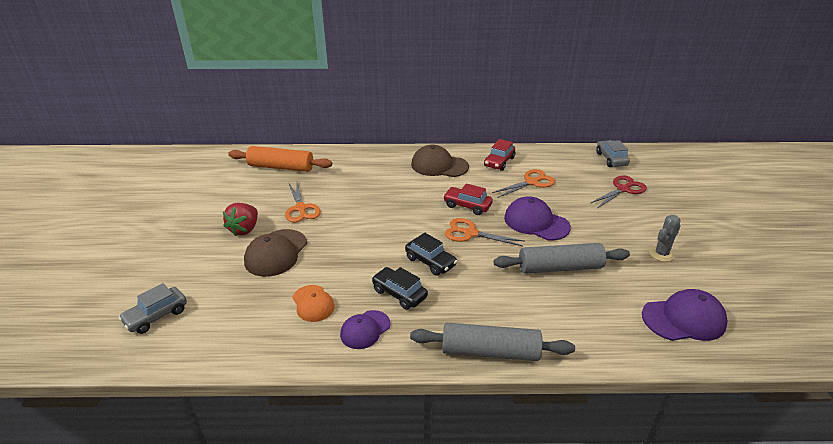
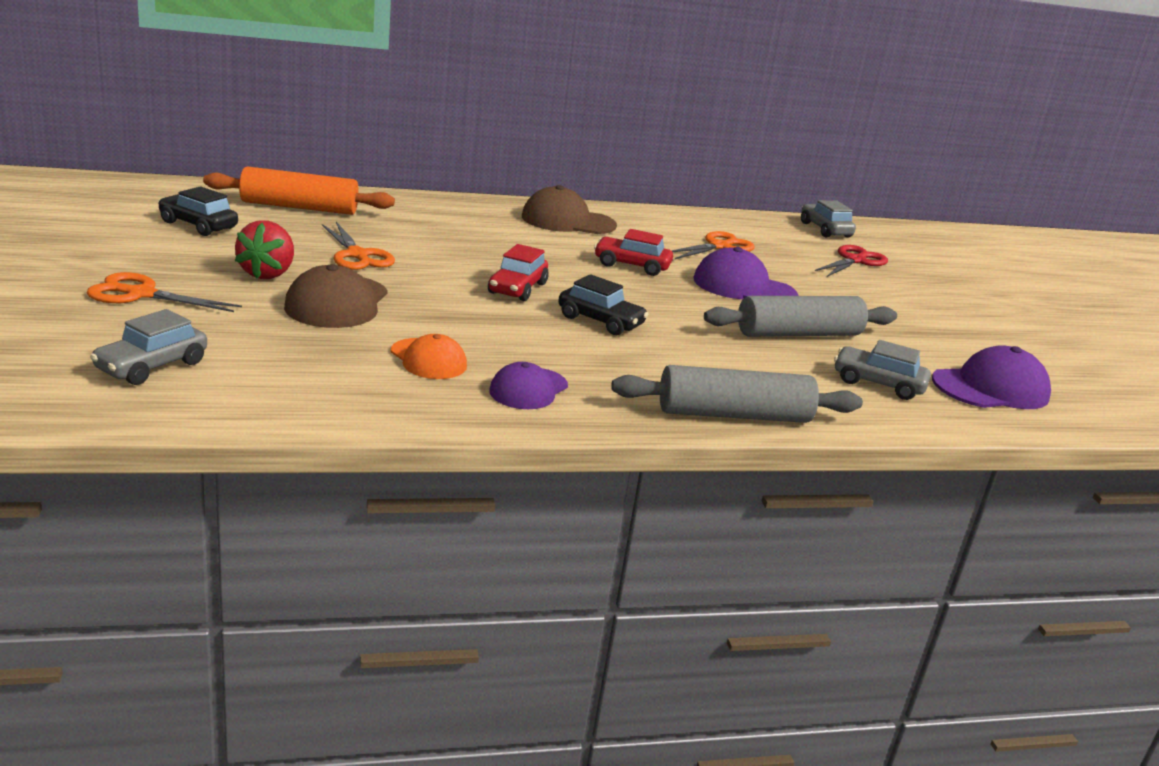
camera: 15 degrees left, 10 degrees down
(399, 293) = (566, 353): black car -> black car (198, 225)
(470, 233) = (649, 294): orange scissors -> orange scissors (141, 294)
(499, 162) = (660, 223): red car -> red car (517, 288)
(601, 317) = (878, 384): none -> grey car
(661, 254) = (934, 325): grey cactus -> none

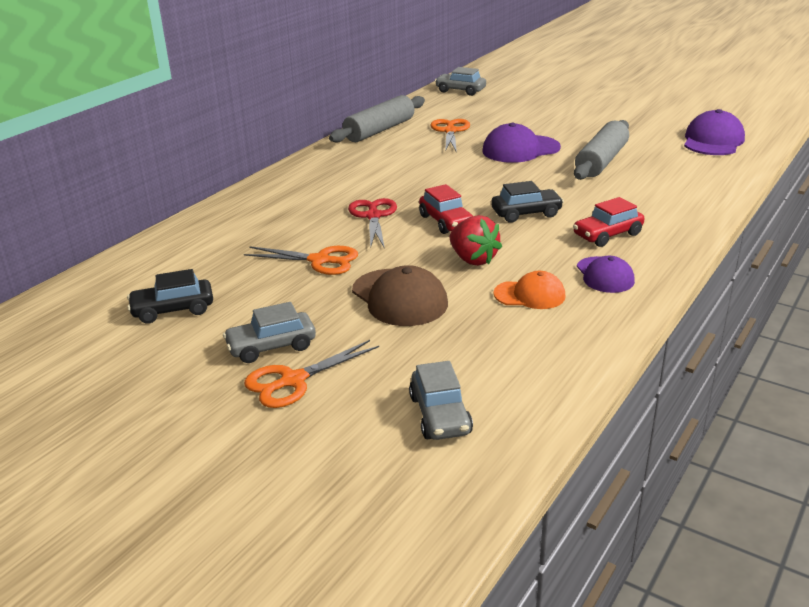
camera: 40 degrees left, 5 degrees up
(267, 274) = (314, 310): red strawberry -> red strawberry (473, 259)
(299, 207) = (192, 253): orange rolling pin -> none
(568, 221) = (349, 161): brown cap -> none
(631, 265) = (450, 170): red car -> red car (607, 235)
(733, 415) = (690, 223): grey rolling pin -> grey rolling pin (379, 130)
(855, 261) = (515, 102): red scissors -> red scissors (373, 216)
(878, 384) = (684, 167): grey car -> grey car (271, 346)

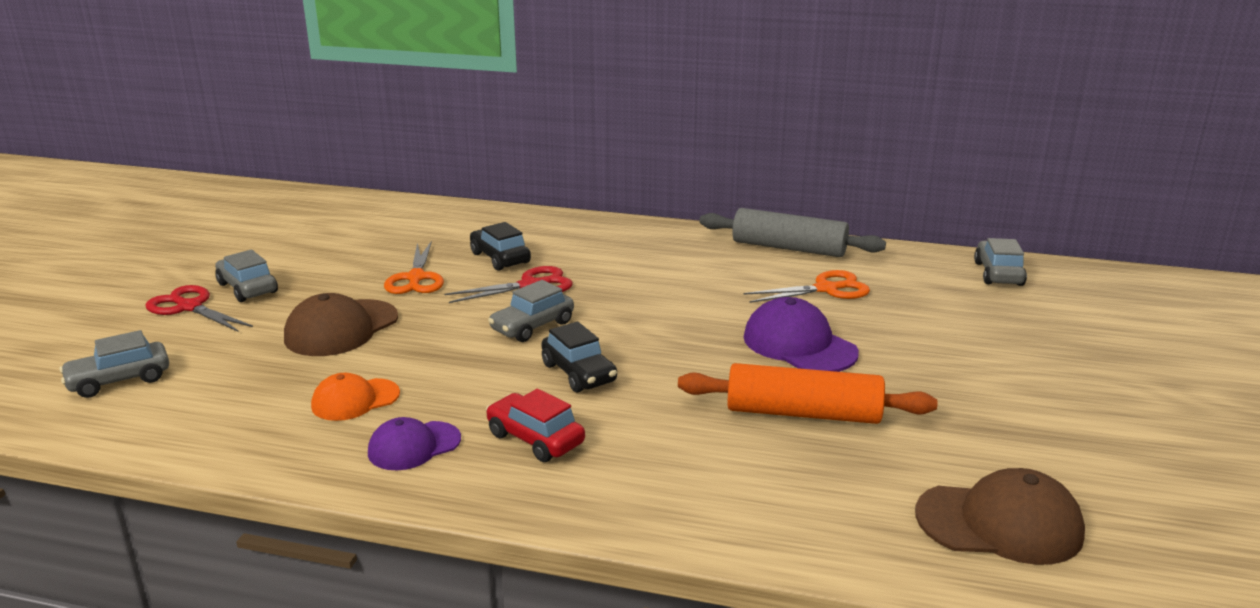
camera: 70 degrees right, 5 degrees down
(173, 310) = (311, 239): black car -> black car (500, 258)
(293, 380) = (189, 307): orange scissors -> red scissors
(446, 222) = (532, 326): red car -> grey car
(473, 259) = (437, 355): red strawberry -> none
(530, 295) = (355, 400): orange cap -> orange cap turned 75 degrees clockwise
(601, 161) = (803, 413): grey rolling pin -> orange rolling pin
(713, 141) = (999, 523): purple cap -> brown cap

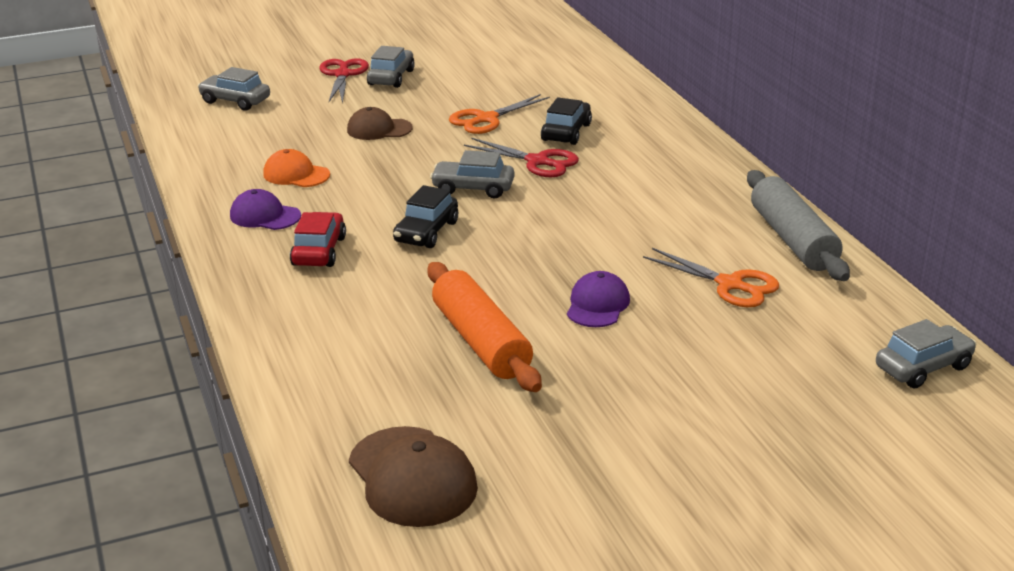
camera: 55 degrees right, 5 degrees up
(341, 328) = (379, 129): brown cap -> brown cap, size x0.65
(799, 345) = (597, 305): purple cap -> purple cap, size x0.65

